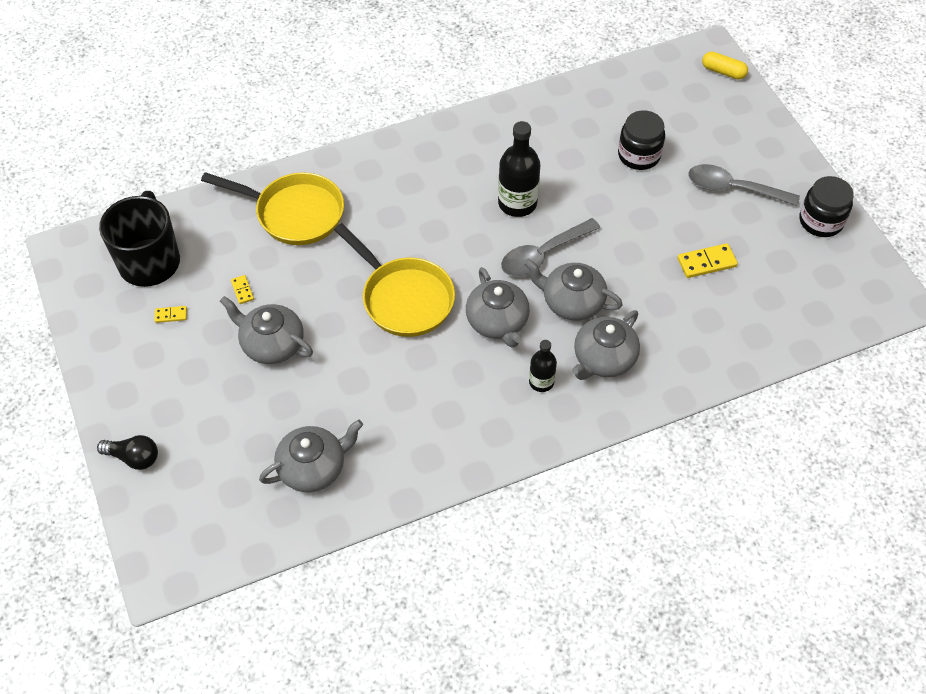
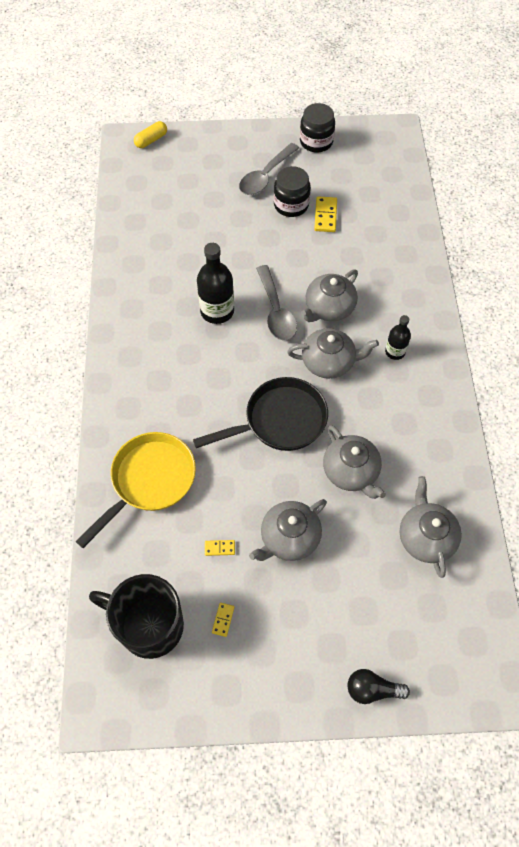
camera: 70 degrees left, 5 degrees up
(134, 457) = (372, 689): black light bulb -> black light bulb turned 120 degrees counterclockwise
(404, 298) = (280, 421): yellow pan -> black pan
(603, 359) = (387, 306): grey teapot -> grey teapot (351, 472)
(639, 155) = (207, 218): black jar -> black jar (291, 205)

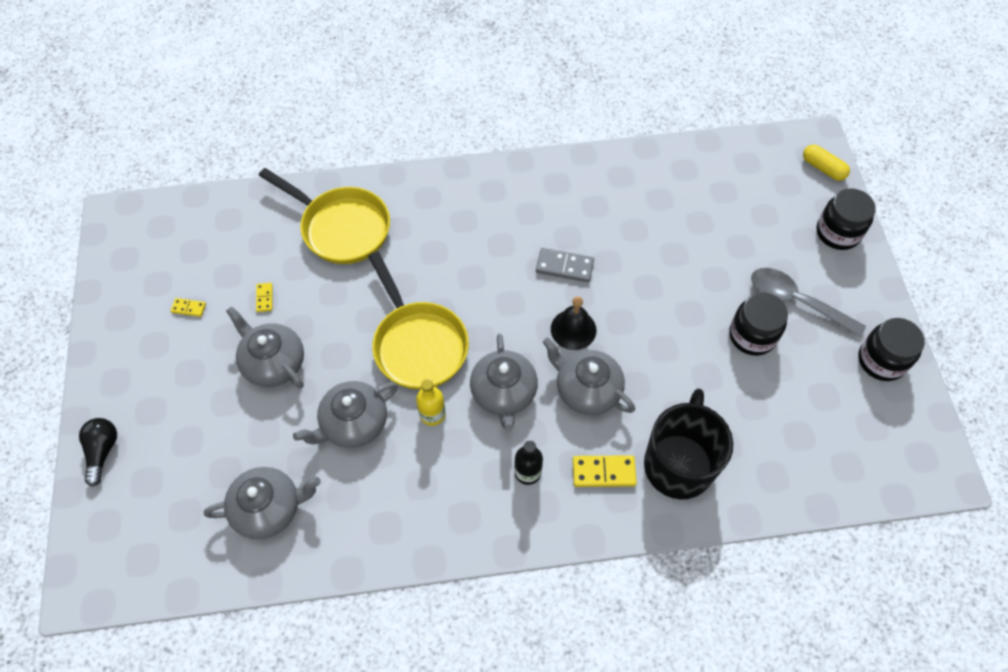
camera: 85 degrees right, 0 degrees up
(149, 625) = (189, 246): black mug -> black mug (679, 463)
(210, 143) = (838, 232): none -> black jar
(217, 311) = (564, 267): black bottle -> grey domino
(276, 311) = (573, 329): grey spoon -> black bell
(280, 421) = (418, 344): black pan -> yellow pan
(325, 216) = (743, 379): yellow domino -> yellow domino (603, 472)
(345, 413) = (432, 414): none -> yellow bottle

